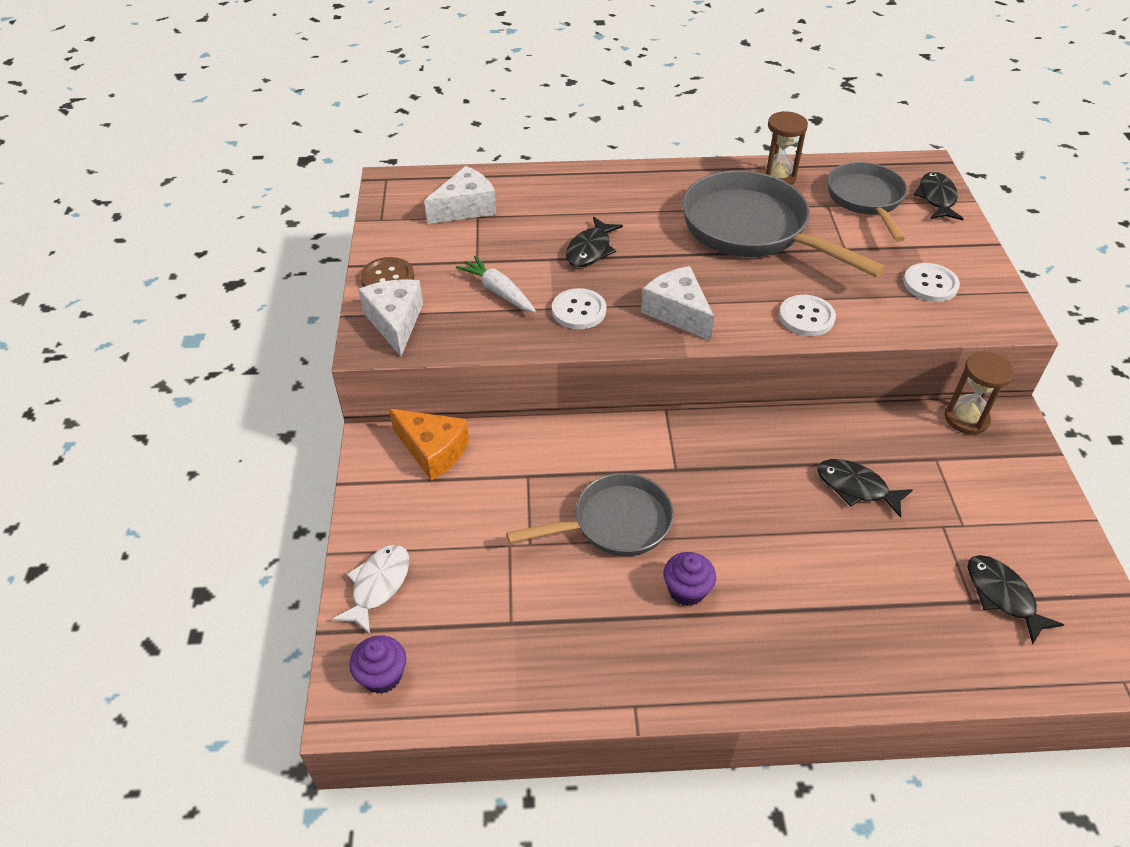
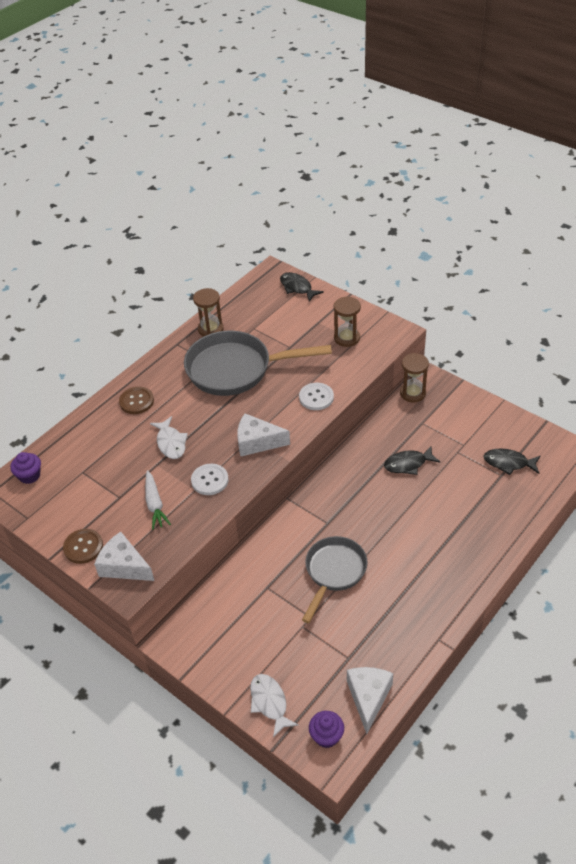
camera: 45 degrees left, 0 degrees up
(433, 451) = (205, 618): orange cheese -> none
(465, 208) = (68, 472): white cheese -> white cheese (368, 697)
(498, 291) = (155, 504): white carrot -> white carrot turned 105 degrees counterclockwise
(590, 250) = (171, 443): black fish -> white fish
(610, 192) = (136, 401): none -> brown button
(687, 590) = (399, 572): purple cupcake -> purple cupcake (29, 475)
(866, 200) = (267, 312): grey pan -> none
(930, 284) = (347, 338): white button -> brown hourglass

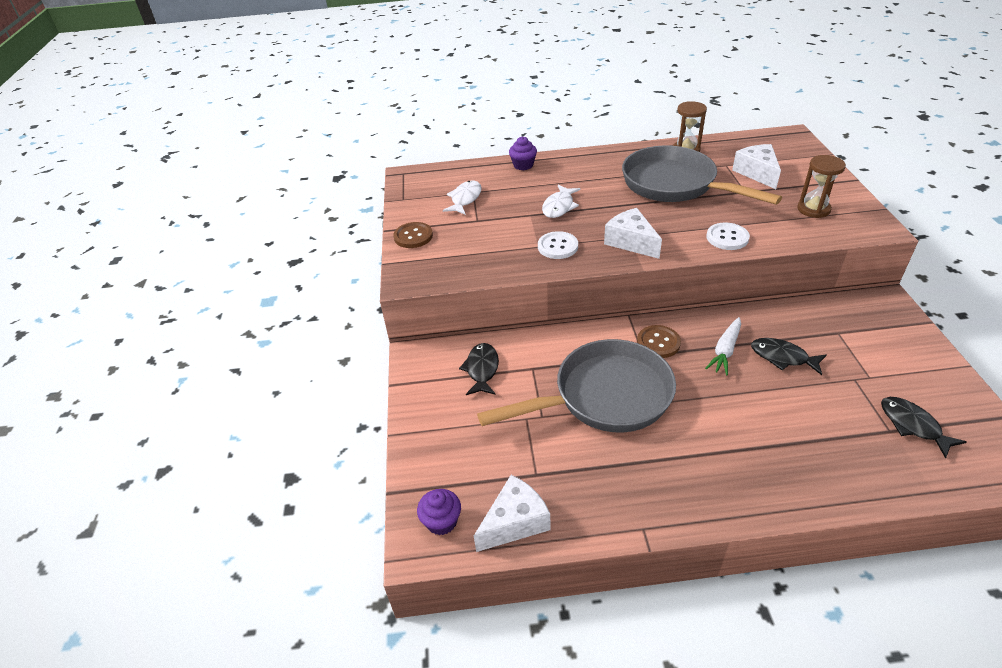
camera: 45 degrees right, 5 degrees down
(29, 475) = (437, 176): purple cupcake -> purple cupcake (523, 165)
(124, 566) = (423, 265): white cheese -> white cheese (757, 173)
(136, 401) = (567, 169): brown button -> brown button (658, 343)
(155, 504) = (496, 239): white carrot -> white carrot (725, 351)
(269, 702) = (430, 455): white fish -> white fish (465, 199)
(297, 288) = (804, 154): black fish -> black fish (482, 369)
(333, 572) = (604, 396): grey pan -> grey pan, size x1.55
(412, 393) = (854, 303): brown hourglass -> none

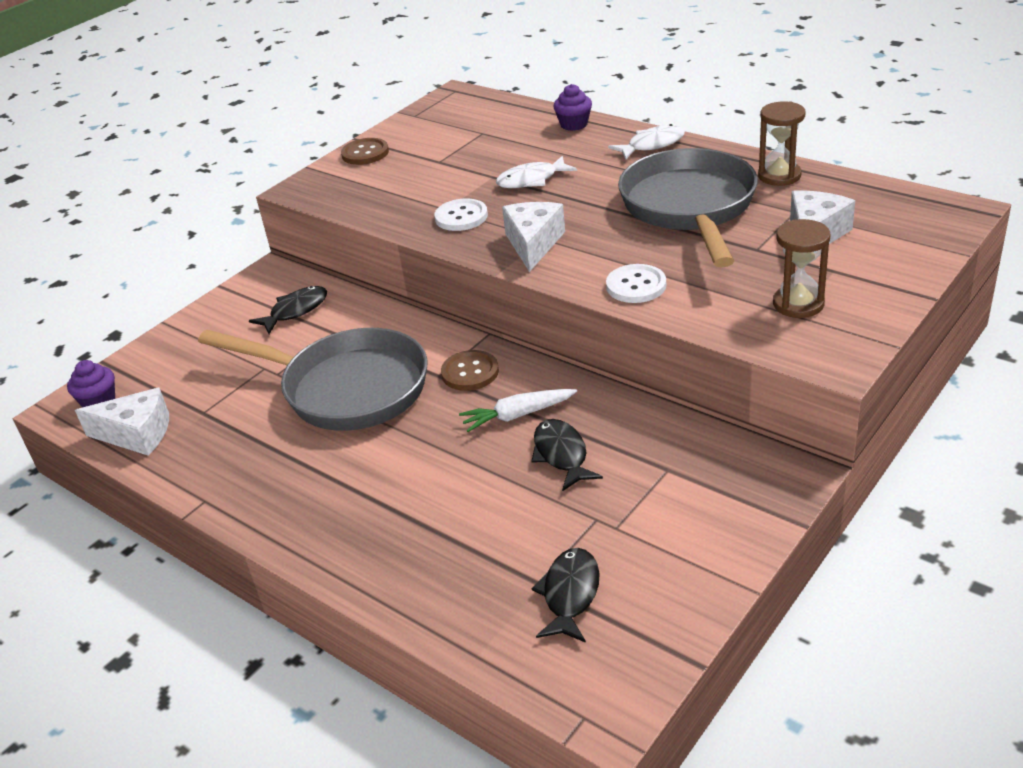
camera: 45 degrees right, 5 degrees down
(465, 199) = (463, 137): white fish -> white fish (652, 145)

